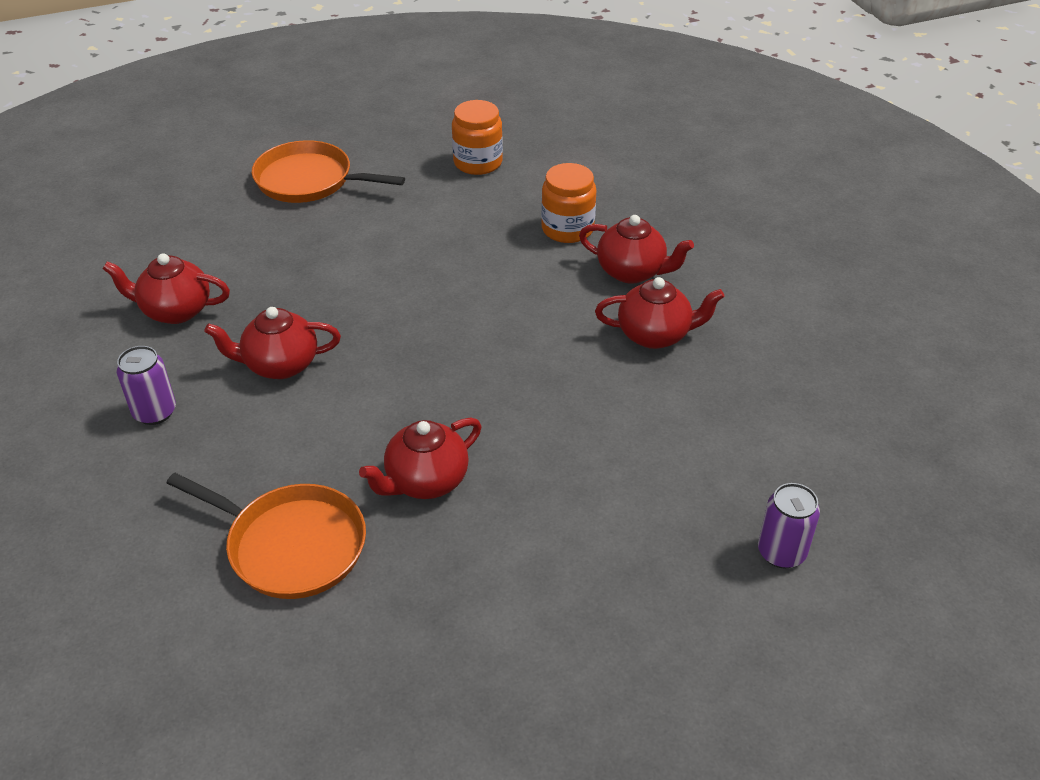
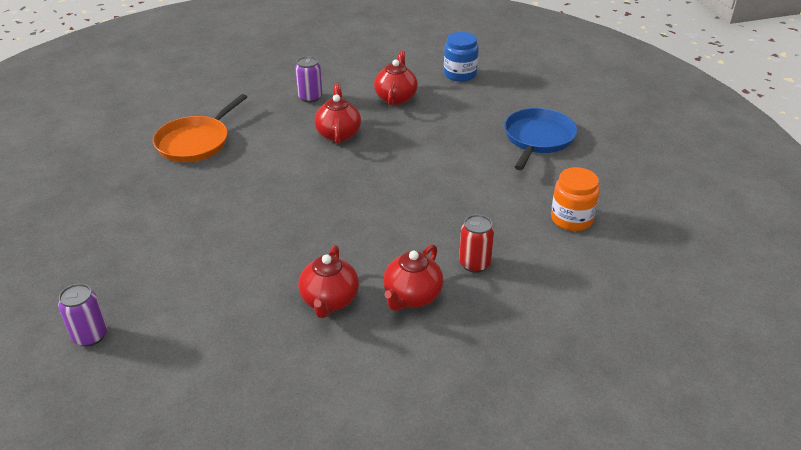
camera: 95 degrees right, 5 degrees down
(115, 247) = (460, 74): none -> blue jar
(309, 180) = (538, 138): orange pan -> blue pan
(425, 481) = (222, 186): red teapot -> none
(567, 229) = (474, 264): orange jar -> red can

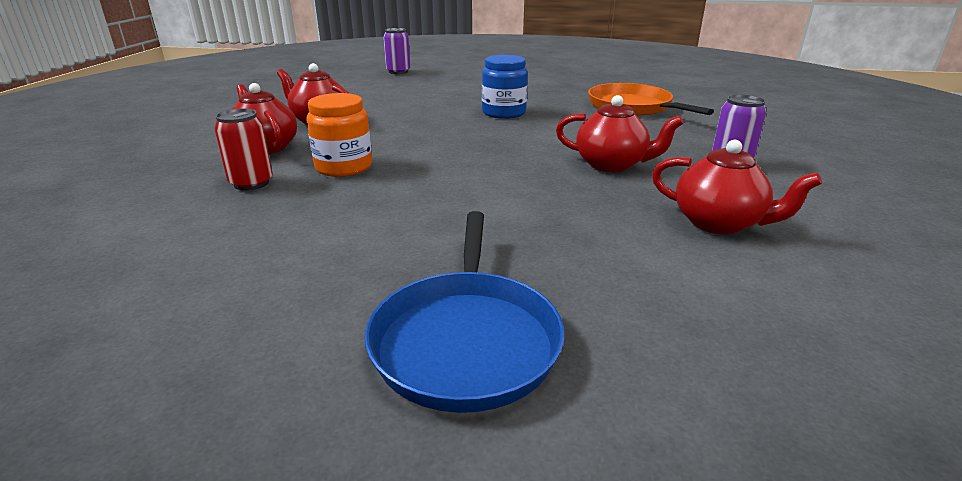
camera: 115 degrees right, 10 degrees down
(460, 74) = (840, 326): blue jar -> blue jar (504, 113)
(538, 138) = (466, 340): blue pan -> blue pan turned 45 degrees clockwise
(571, 219) = (200, 279): orange jar -> orange jar (344, 167)

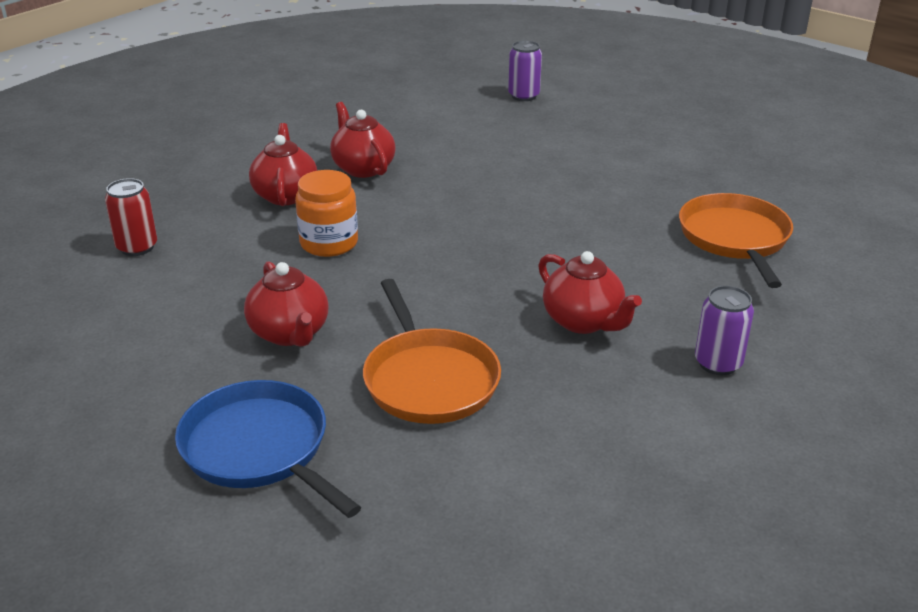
camera: 30 degrees right, 5 degrees up
(251, 183) = (240, 240): red can -> red can (137, 247)
(466, 340) = (259, 448): blue pan -> blue pan turned 105 degrees clockwise
(504, 113) = (565, 206): blue jar -> none
(554, 230) = (429, 379): none -> orange pan
(718, 223) = (588, 427): red teapot -> red teapot (290, 333)

